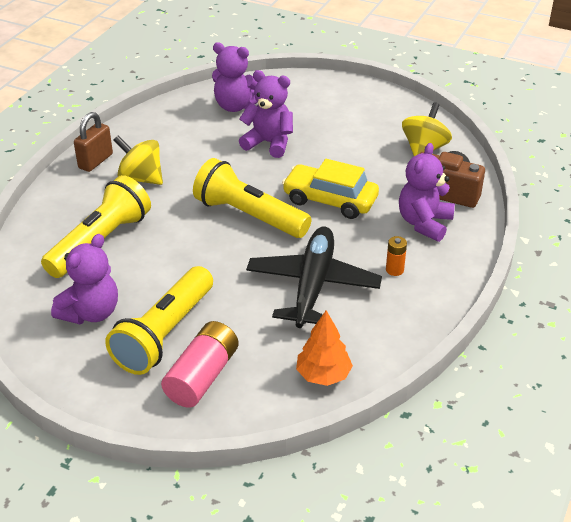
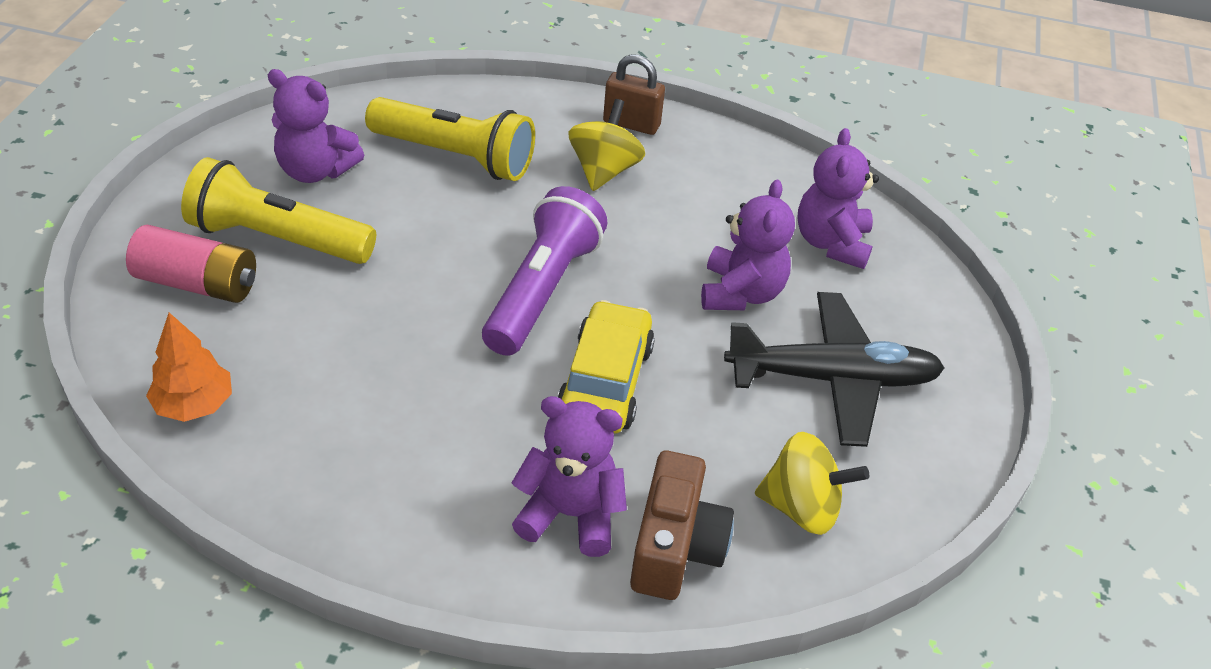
camera: 75 degrees right, 5 degrees up
(249, 216) = (542, 290): yellow flashlight -> purple flashlight
(313, 285) = (388, 377): black plane -> black plane (832, 379)
(394, 270) = (436, 477): orange battery -> none

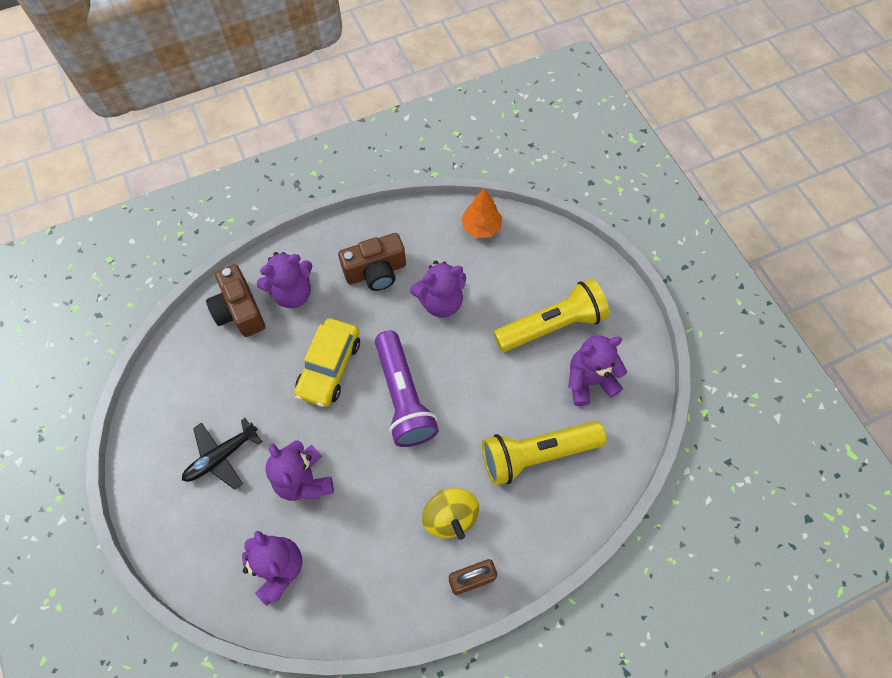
camera: 145 degrees right, 20 degrees up
(197, 283) = (552, 276): pink battery -> none
(374, 354) = (440, 302): none -> purple teddy bear
(415, 455) = (376, 272): none -> brown camera
(605, 381) = (329, 367): yellow car -> yellow car turned 45 degrees clockwise
(801, 507) = (197, 368): yellow spinning top -> none
(832, 379) = (221, 456): black plane -> black plane, size x0.64

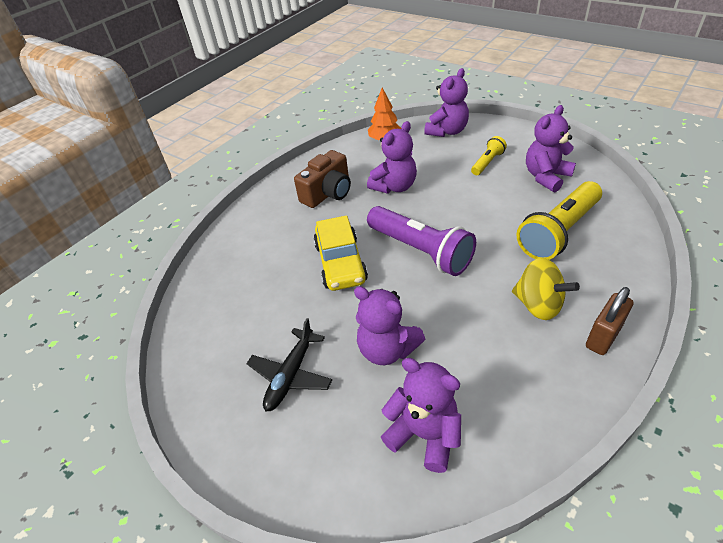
camera: 25 degrees left, 20 degrees down
(239, 311) = (228, 266): brown camera -> none
(292, 293) = (268, 234): purple teddy bear -> purple teddy bear (447, 131)
(551, 325) = (487, 162): yellow flashlight -> yellow flashlight, size x0.51

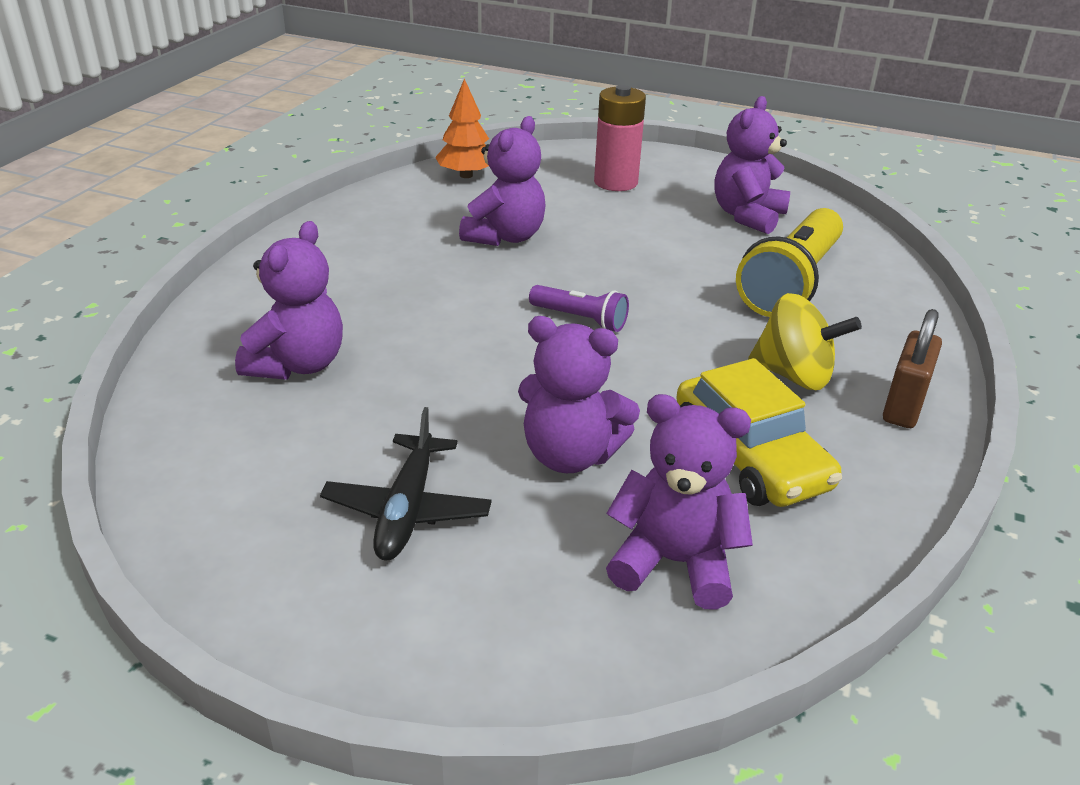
camera: 20 degrees left, 10 degrees down
(328, 193) = (388, 250): brown camera -> none
(341, 263) = (445, 344): yellow car -> yellow car (750, 457)
(420, 250) = (580, 319): purple flashlight -> purple flashlight, size x0.51
(447, 131) = (569, 162): purple teddy bear -> purple teddy bear (298, 365)
(471, 147) = (615, 182): none -> pink battery
(487, 162) = (649, 201): yellow flashlight -> none

